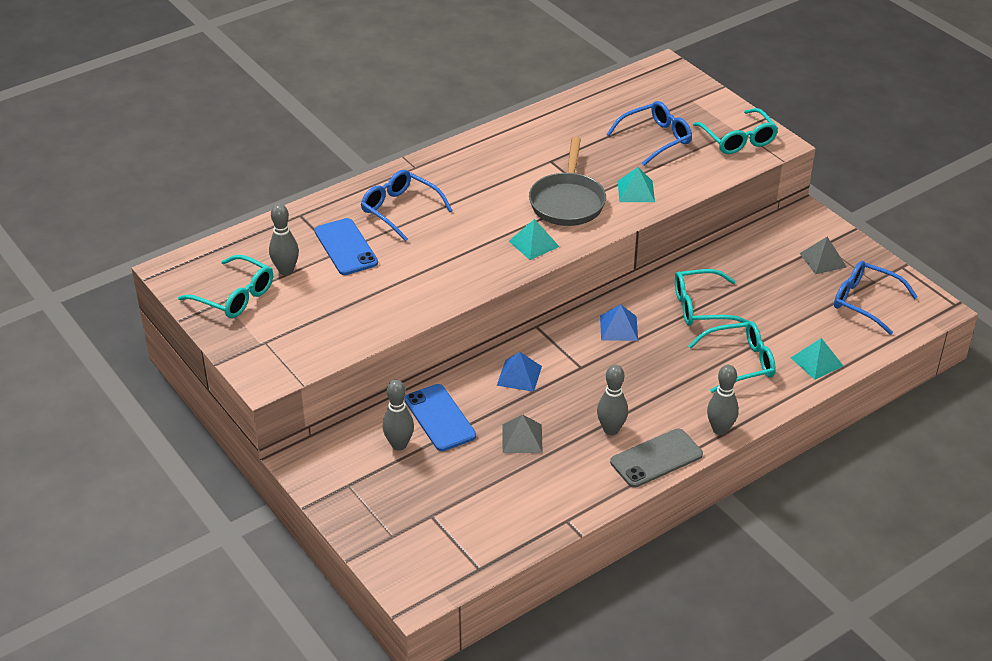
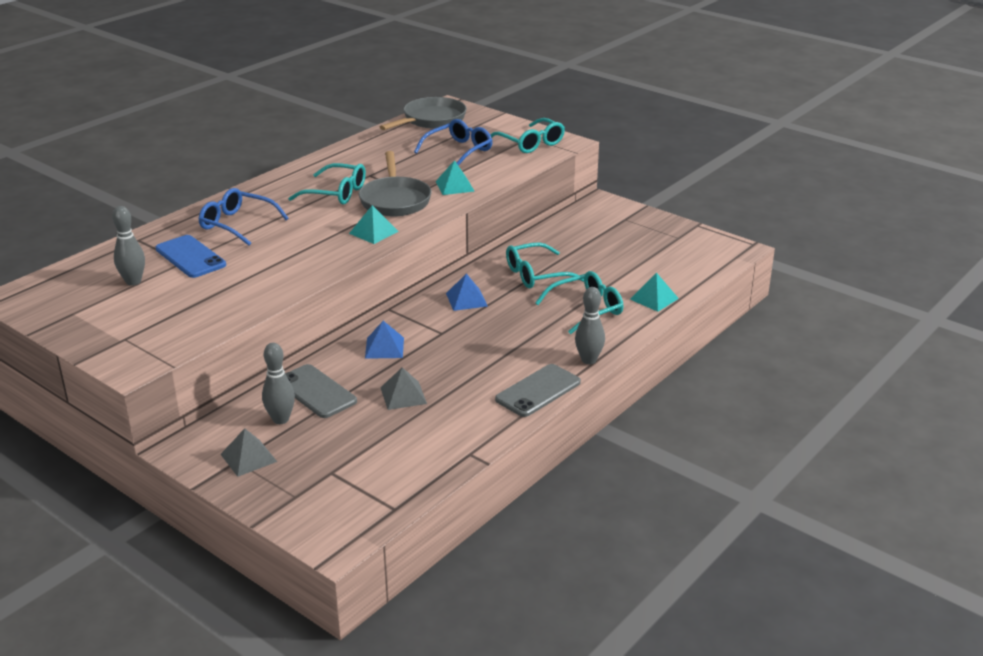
camera: 15 degrees left, 10 degrees down
(235, 296) = (84, 308): turquoise glasses -> turquoise glasses (336, 193)
(439, 418) = (316, 392): blue phone -> grey phone
(611, 429) = (487, 375): grey bowling pin -> none
(639, 87) = (431, 120): none -> grey pan
(823, 260) = (628, 229): grey pyramid -> grey pyramid (248, 458)
(865, 302) = (677, 252): blue glasses -> none

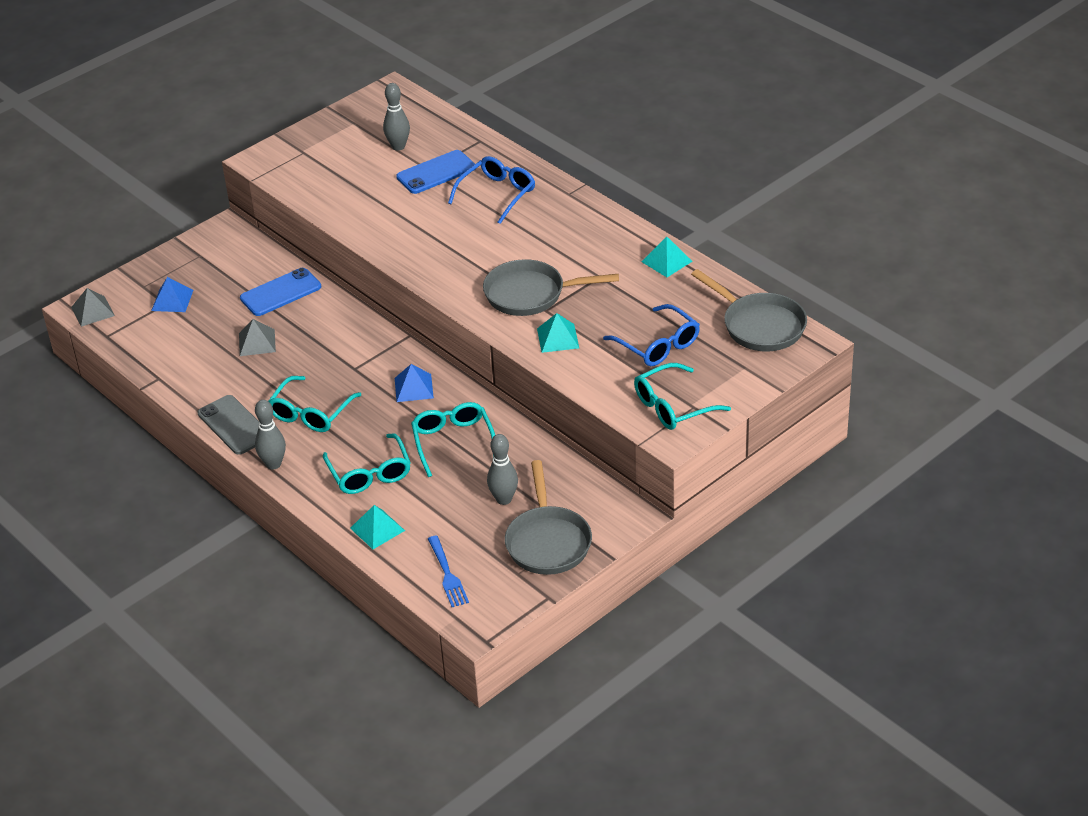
camera: 100 degrees right, 10 degrees up
(248, 458) = (201, 261): grey pyramid -> grey pyramid (93, 311)
(281, 419) = (246, 275): grey bowling pin -> grey bowling pin (504, 499)
(316, 392) = (280, 292): grey phone -> blue phone
(336, 193) = (556, 254): turquoise glasses -> turquoise glasses (310, 413)
(373, 232) = (458, 280): turquoise pyramid -> turquoise pyramid (667, 261)
(384, 348) = (339, 332): blue pyramid -> blue pyramid (172, 300)
(639, 229) = (547, 541): none -> grey pan
(692, 264) = (447, 574): none -> blue fork

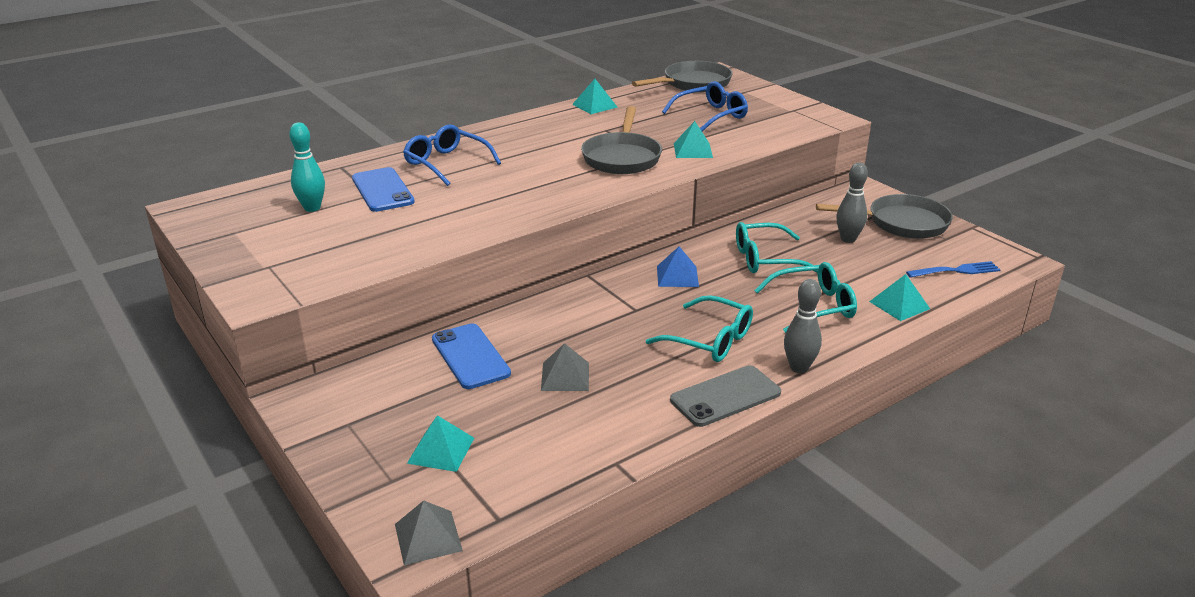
camera: 85 degrees left, 10 degrees down
(172, 300) = (441, 450): blue pyramid -> turquoise pyramid
(398, 146) = (312, 208): grey bowling pin -> turquoise bowling pin
(672, 406) = (793, 116): turquoise glasses -> none

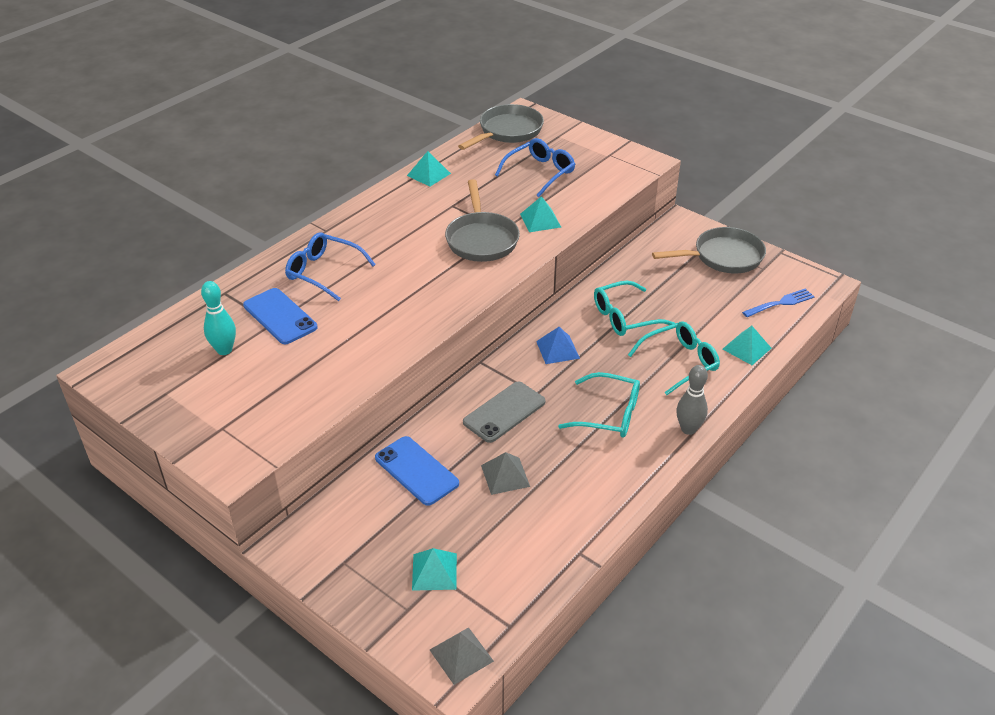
camera: 15 degrees left, 10 degrees up
(725, 396) = (641, 470): grey phone -> grey phone (504, 412)
(848, 239) = (685, 282): grey bowling pin -> none

